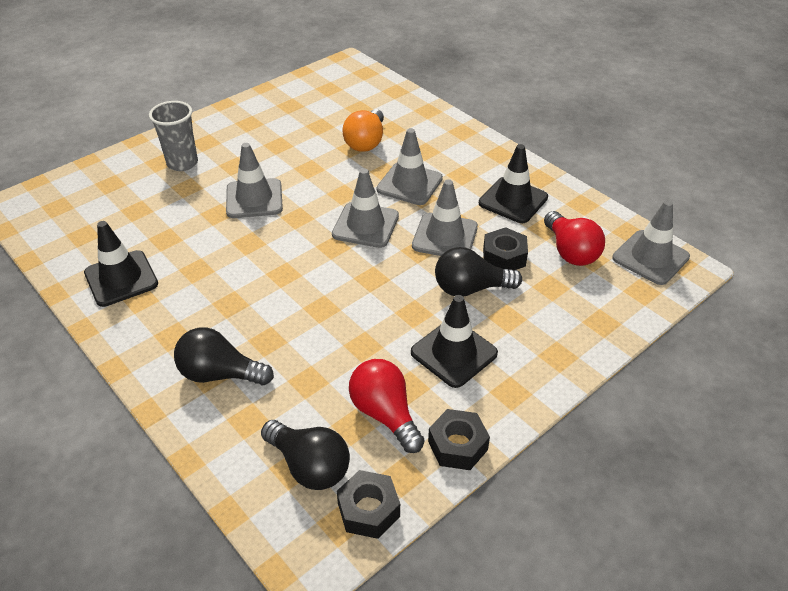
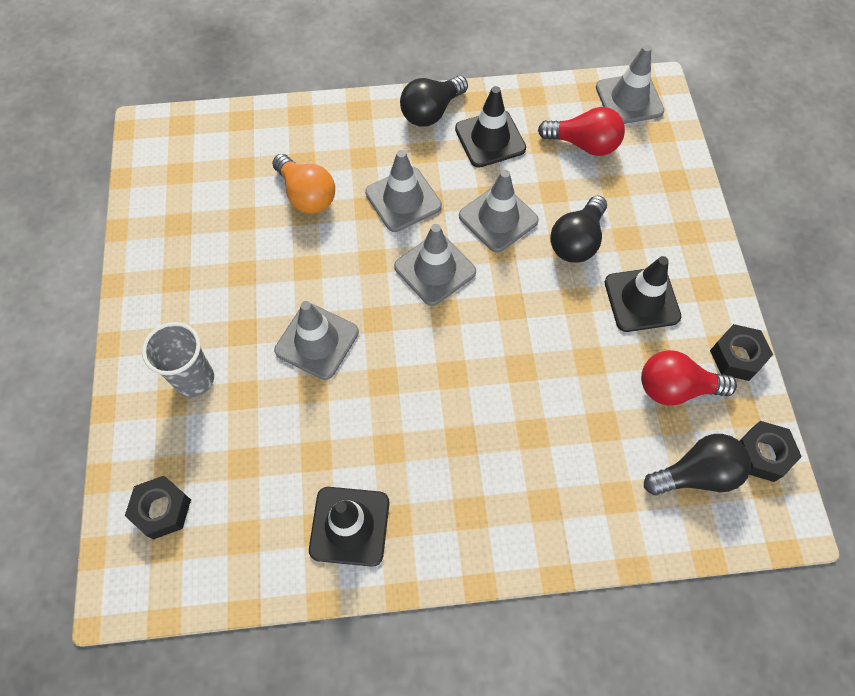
camera: 55 degrees left, 20 degrees up
(220, 374) = (549, 494): black light bulb -> black light bulb (431, 112)
(504, 257) = (556, 193): black nut -> black nut (162, 510)

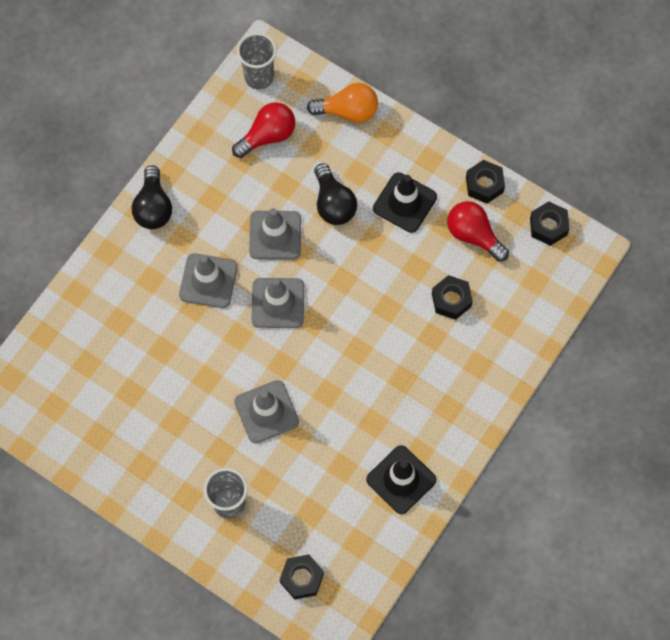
camera: 50 degrees left, 5 degrees up
(307, 195) = (149, 338): orange light bulb -> orange light bulb (348, 111)
(490, 139) = (210, 189): black traffic cone -> none
(588, 421) = (451, 300): none -> black nut
(629, 99) = (259, 77): grey traffic cone -> grey cup
(675, 388) = (473, 235): red light bulb -> red light bulb turned 90 degrees clockwise
(696, 474) = (529, 270): black light bulb -> none

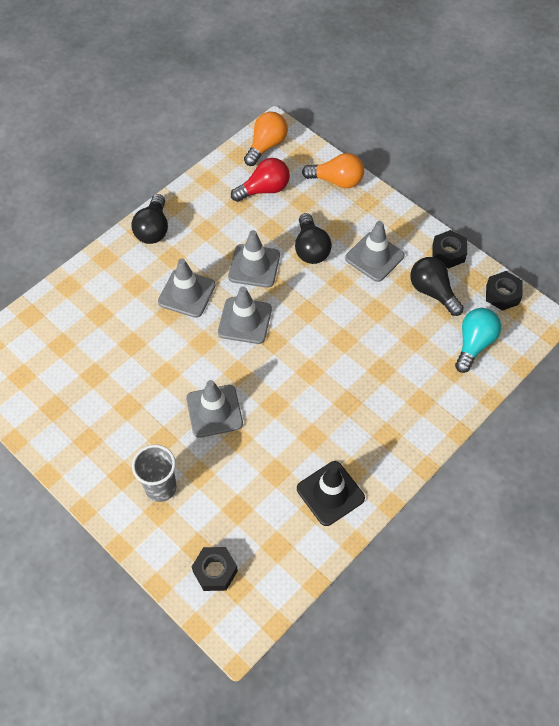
camera: 10 degrees right, 10 degrees down
(259, 77) = (266, 146): grey cup -> orange light bulb
(404, 202) = (374, 257): black traffic cone -> grey traffic cone
(451, 300) = (404, 342): black nut -> none
(473, 235) = (432, 292): red light bulb -> black light bulb
(525, 290) = (474, 344): none -> turquoise light bulb

